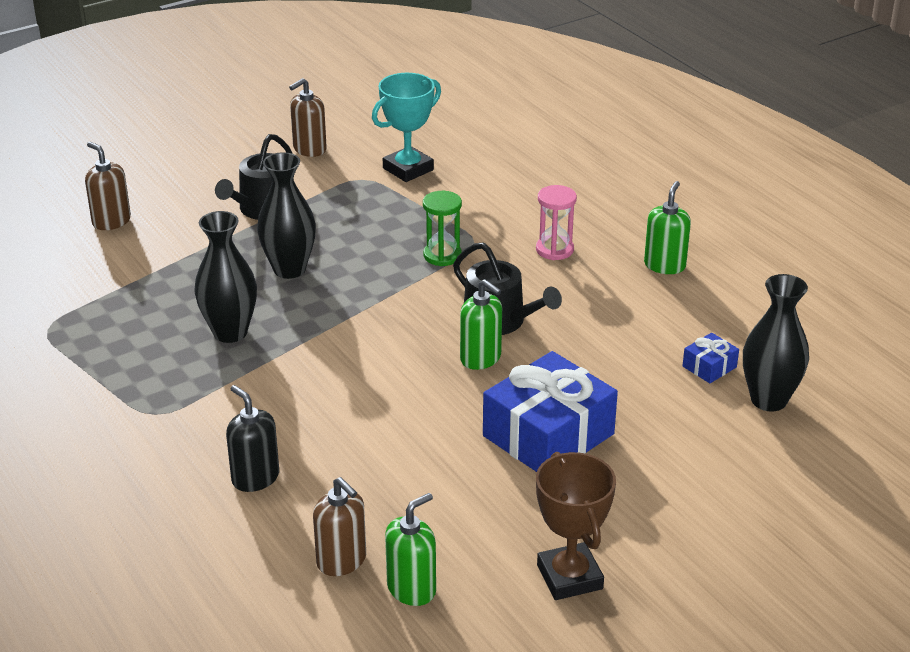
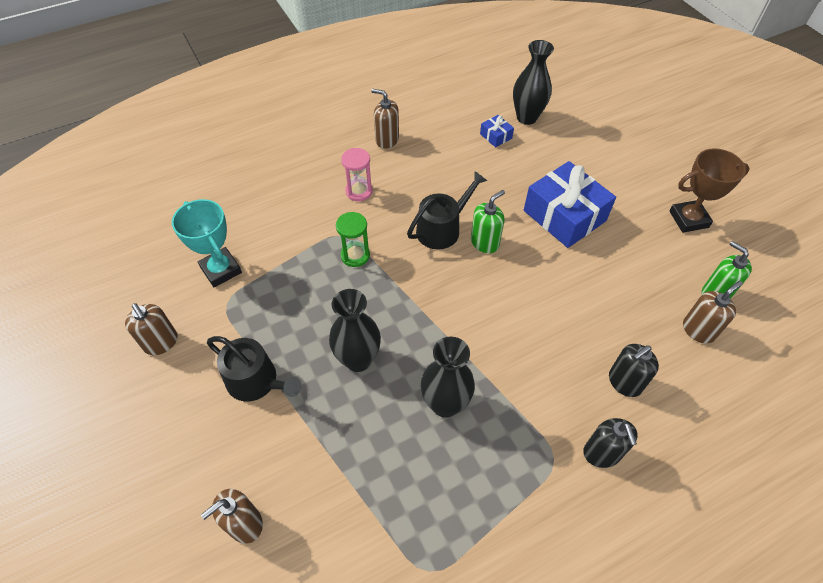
camera: 85 degrees left, 20 degrees up
(158, 452) = (602, 453): none -> black soap dispenser
(664, 265) = (387, 140): green soap dispenser -> brown soap dispenser

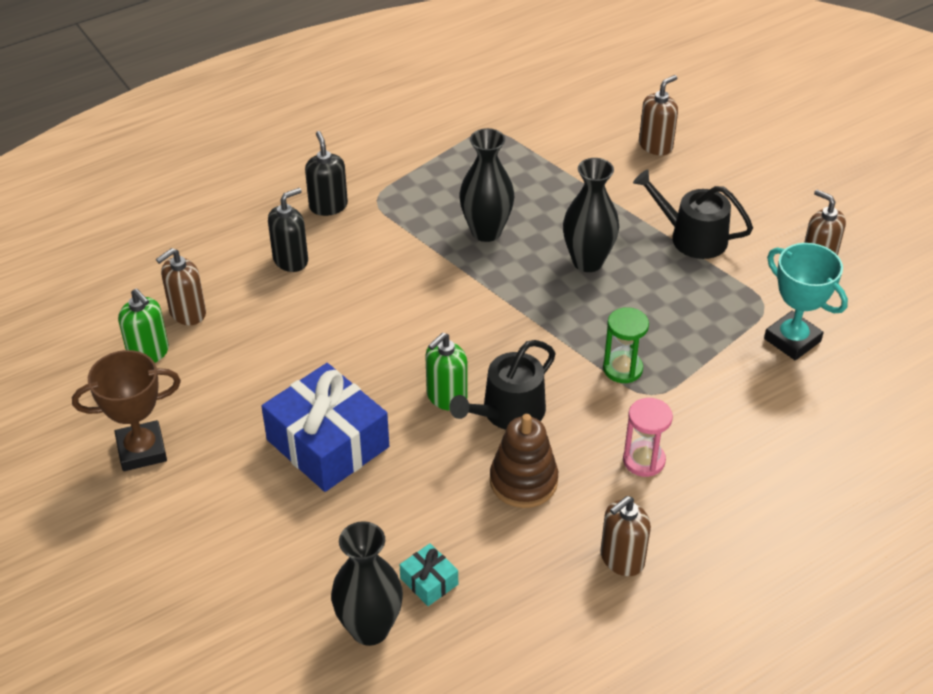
camera: 175 degrees right, 10 degrees down
(387, 140) = (622, 559): brown soap dispenser -> brown soap dispenser turned 120 degrees clockwise
(437, 184) = (523, 481): none -> brown stacking toy
(496, 136) = (429, 581): blue gift -> turquoise gift

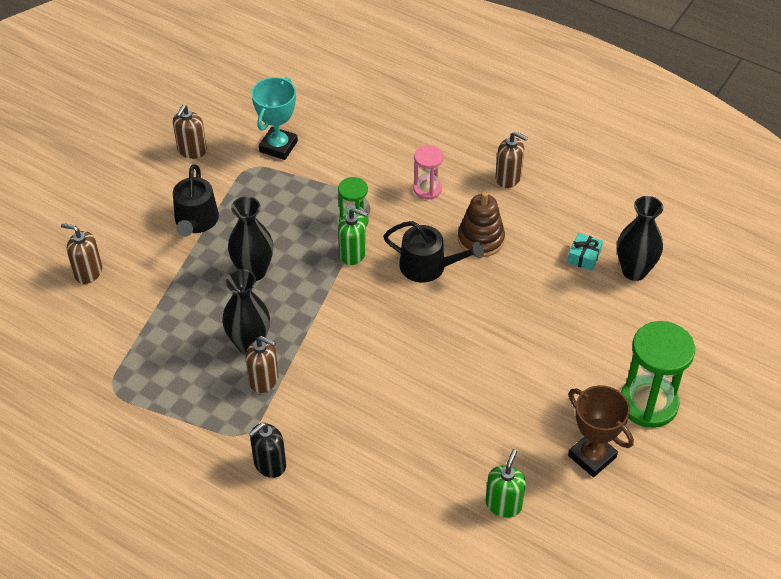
camera: 115 degrees left, 5 degrees up
(164, 538) = (648, 403): none -> green hourglass
(187, 313) = (447, 501): brown soap dispenser -> brown soap dispenser (264, 380)
(291, 260) = (349, 459): black soap dispenser -> none
(327, 443) = (516, 351): blue gift -> none
(446, 397) = (435, 303): green soap dispenser -> green soap dispenser (353, 254)

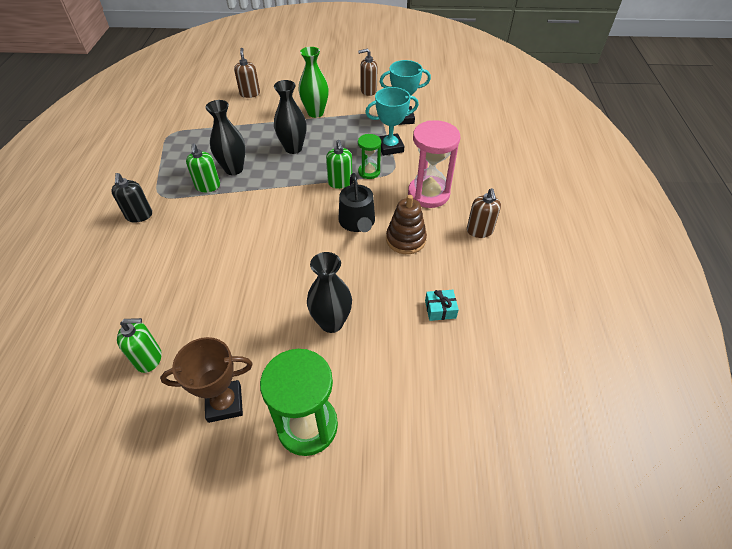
camera: 60 degrees right, 0 degrees up
(195, 221) = (315, 113): black watering can -> green vase
(264, 380) = (208, 186): brown soap dispenser -> green soap dispenser
(269, 464) = (139, 216): black soap dispenser -> black soap dispenser turned 120 degrees counterclockwise
(324, 183) = (390, 147): none -> turquoise trophy
(427, 189) = (428, 194): pink hourglass -> pink hourglass, size x1.81
(592, 456) = (224, 403): brown trophy -> brown trophy turned 60 degrees clockwise
(634, 271) = (453, 352): black vase -> black vase (331, 322)

